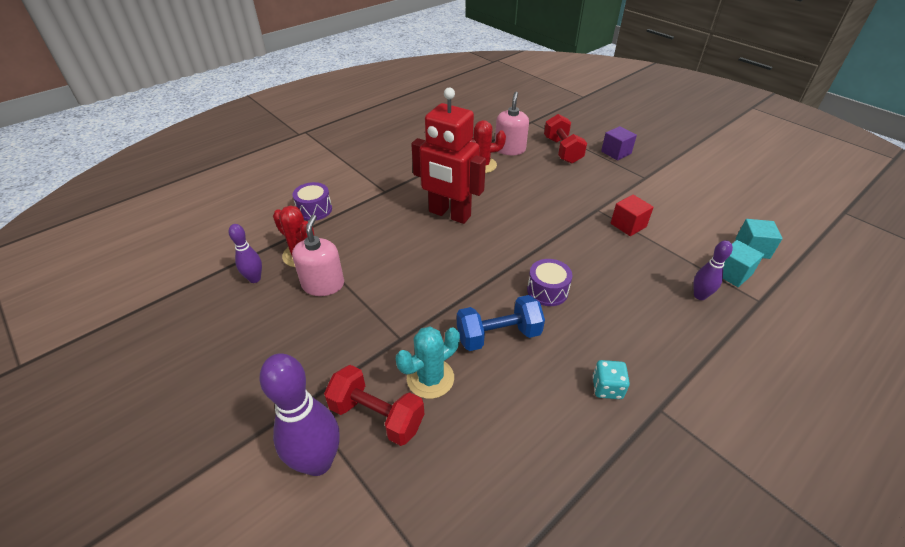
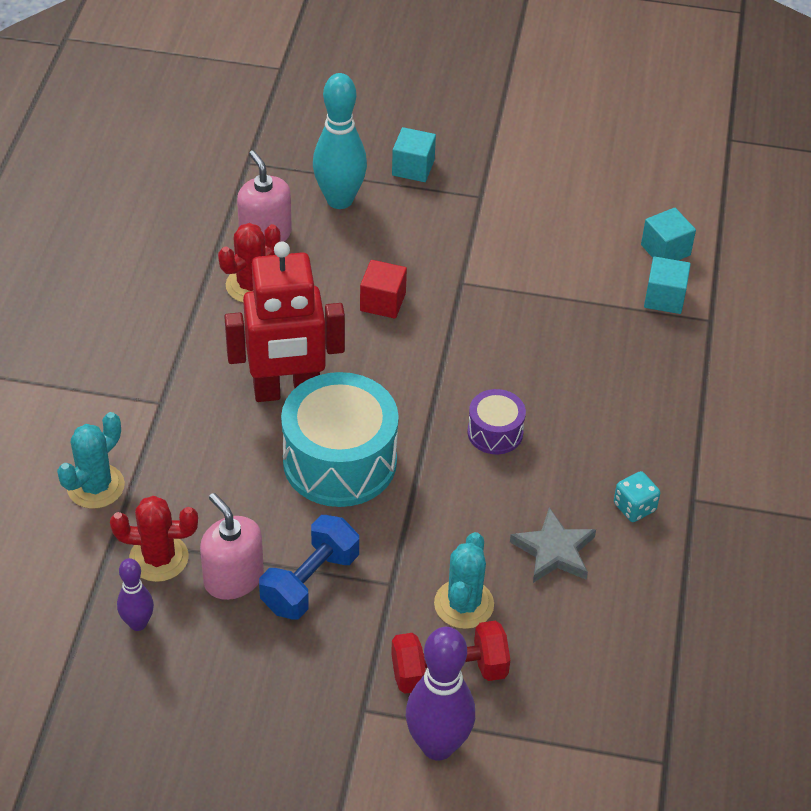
camera: 40 degrees left, 5 degrees up
(314, 210) = (95, 486): purple drum -> turquoise cactus
(441, 259) = (340, 461): none -> turquoise drum
(498, 335) = (489, 517): blue dumbbell -> blue dumbbell (310, 582)
(522, 382) = (554, 551): none -> grey star
(562, 150) = (339, 200): red dumbbell -> turquoise bowling pin
(616, 152) = (413, 168): purple cube -> turquoise cube
(628, 225) = (514, 288): red cube -> red cube (382, 302)
(699, 296) = (651, 347): purple bowling pin -> none

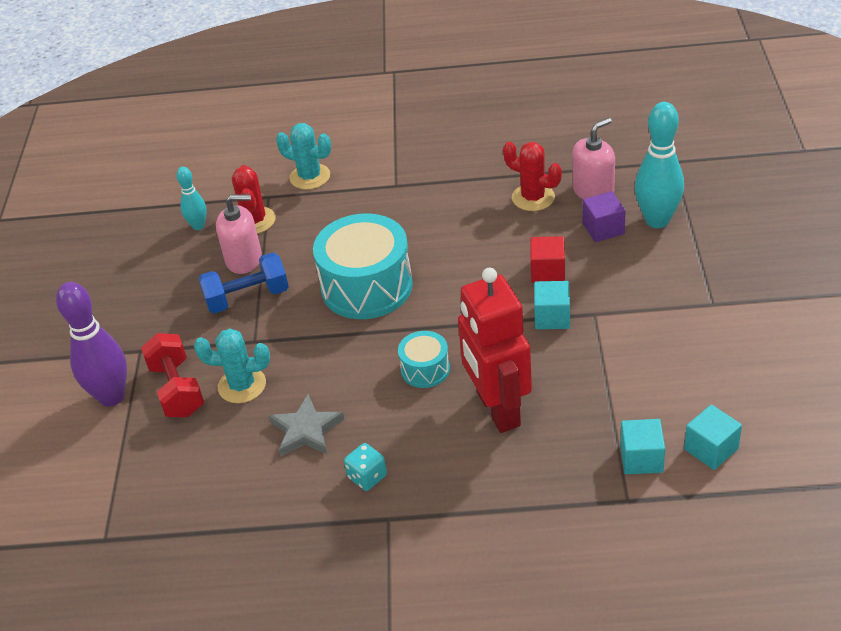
camera: 85 degrees right, 5 degrees down
(138, 623) = (198, 226): purple bowling pin -> turquoise bowling pin
(233, 578) = (244, 259): pink soap dispenser -> pink soap dispenser turned 45 degrees clockwise
(286, 391) = (428, 242): red robot -> red robot (497, 410)
(310, 582) = (247, 298): blue dumbbell -> blue dumbbell turned 45 degrees counterclockwise
(333, 243) = (603, 229): none -> purple cube
(413, 168) = (724, 254): turquoise cube -> turquoise cube (552, 317)
(495, 432) = (425, 369): purple drum -> turquoise drum

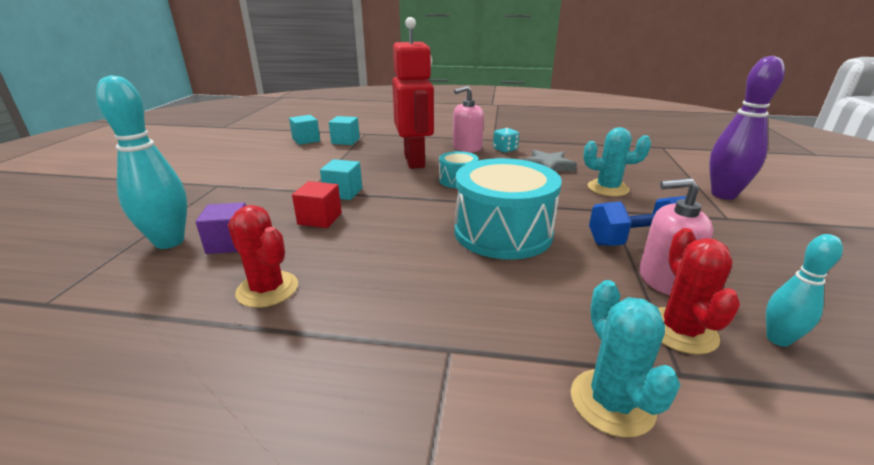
camera: 175 degrees left, 15 degrees down
(177, 389) = (665, 192): red dumbbell -> none
(310, 177) = (612, 402): turquoise cactus -> turquoise cactus turned 45 degrees clockwise
(593, 191) = (189, 284): pink soap dispenser -> pink soap dispenser (467, 147)

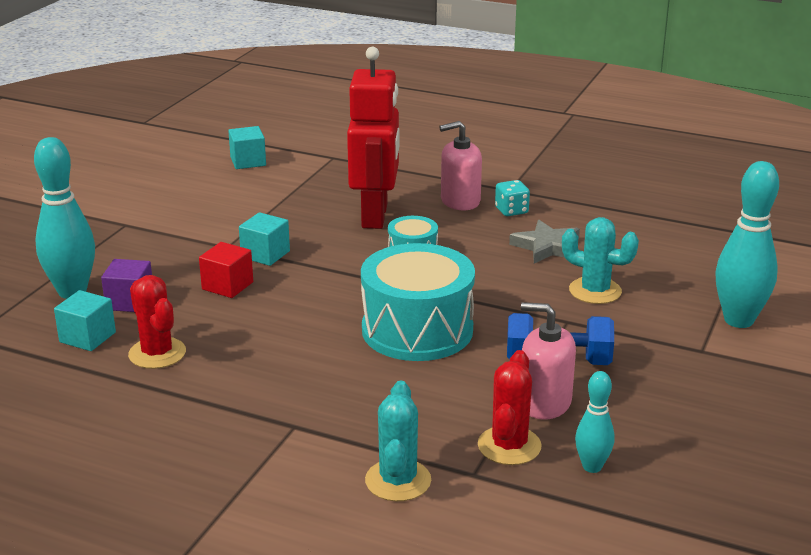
camera: 15 degrees right, 0 degrees up
(345, 141) = (300, 169): turquoise cube -> turquoise cube (87, 337)
(723, 195) = (738, 320): purple bowling pin -> turquoise bowling pin

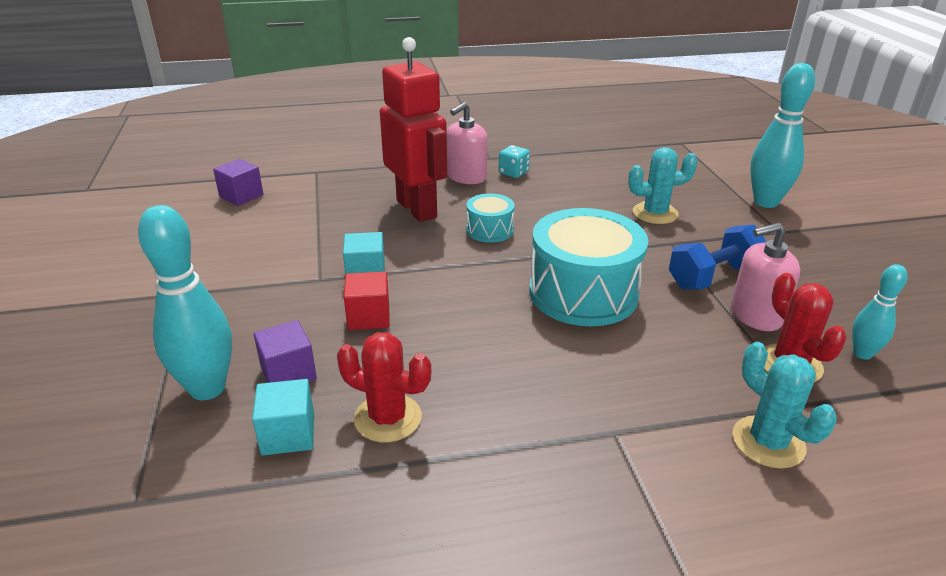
camera: 35 degrees left, 5 degrees up
(248, 161) = (241, 196): turquoise cube -> purple cube
(547, 247) = (576, 191): grey star -> none

